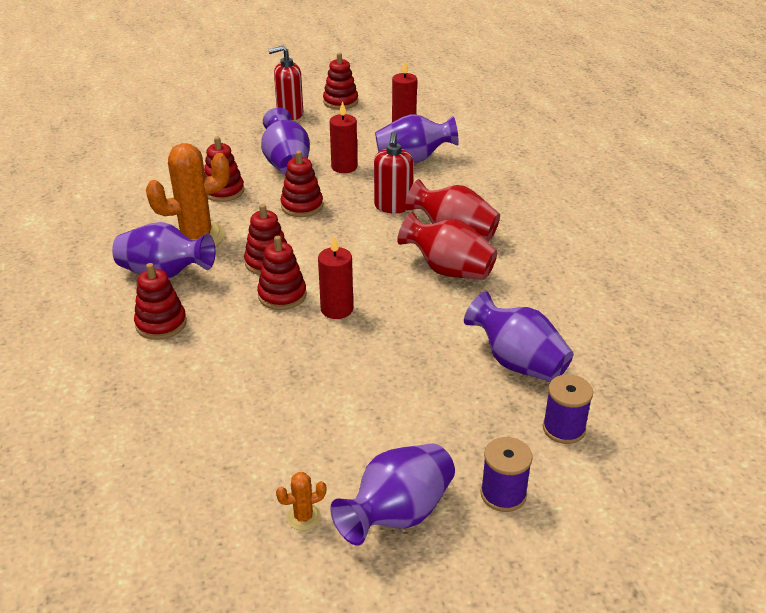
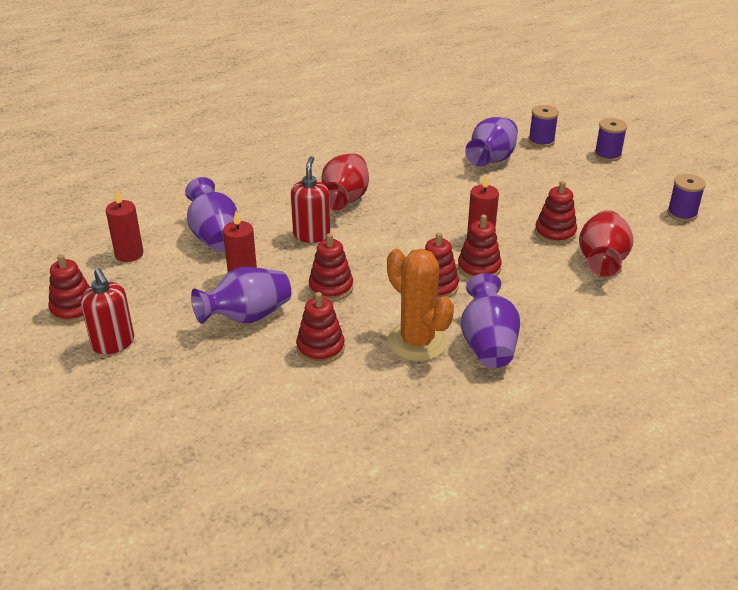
camera: 105 degrees left, 0 degrees up
(161, 324) = (557, 323): red stacking toy -> red stacking toy (555, 233)
(303, 517) = (682, 214): orange cactus -> purple spool
(393, 206) = (311, 235): red soap dispenser -> red soap dispenser turned 75 degrees counterclockwise
(397, 514) = (651, 184): purple vase -> none
(448, 270) = (399, 195): red vase -> red vase (601, 261)

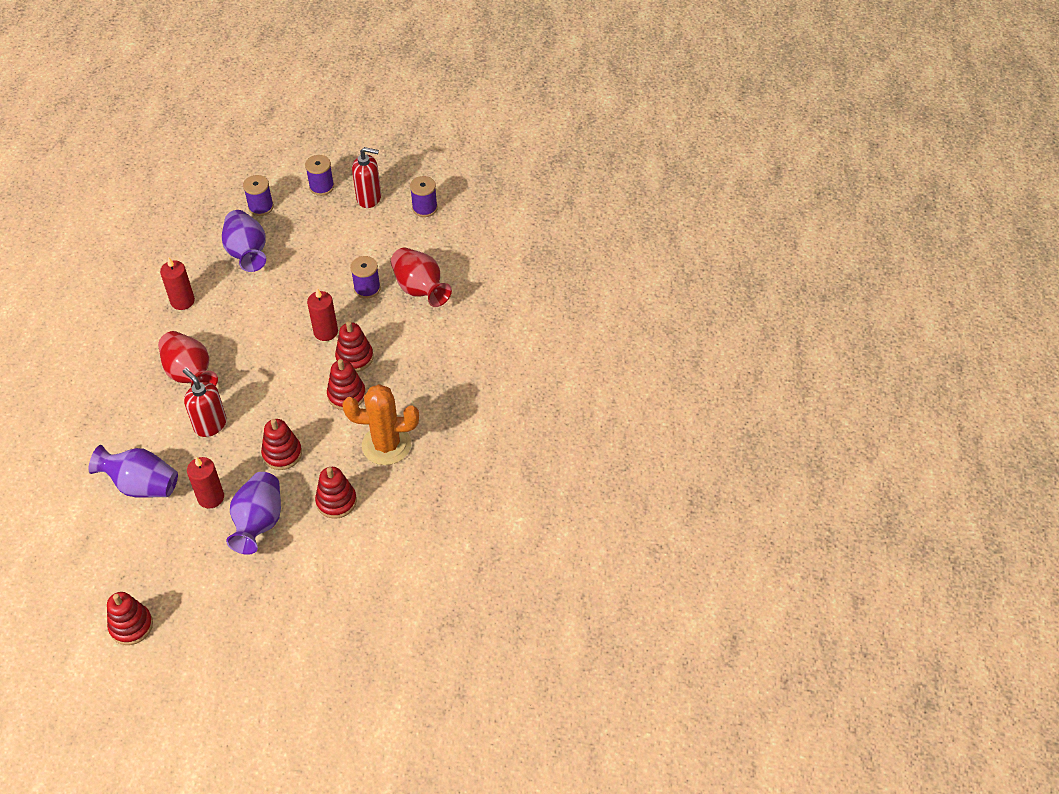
camera: 50 degrees left, 15 degrees up
(113, 343) = (200, 620): red soap dispenser -> red soap dispenser (369, 198)
(129, 254) = (100, 554): red candle -> red candle (182, 301)
(488, 344) = (427, 410): purple vase -> none
(555, 233) = (367, 288): red stacking toy -> purple spool

